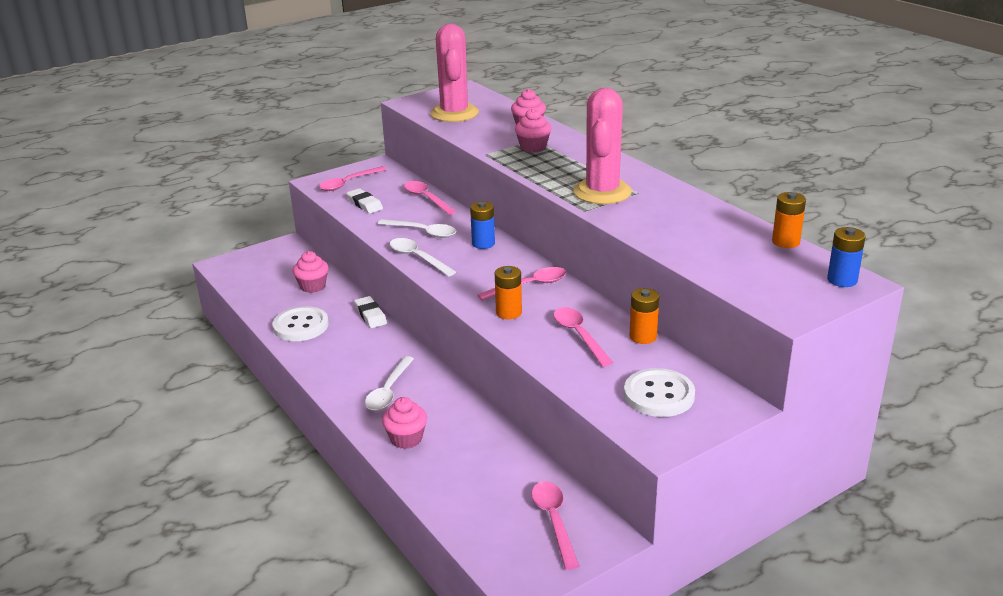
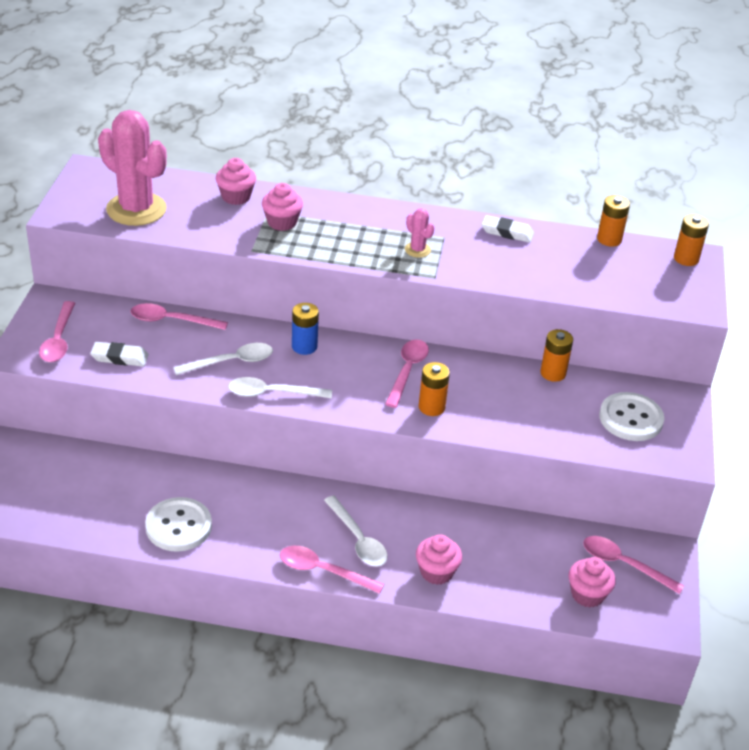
camera: 50 degrees left, 10 degrees up
(313, 286) = (119, 477): pink cupcake -> pink cupcake (587, 594)
(370, 315) = (226, 475): white eraser -> white eraser (507, 232)
(579, 335) = (511, 398): pink spoon -> pink spoon (323, 571)
(602, 192) = (417, 250): pink cactus -> pink cactus, size x0.43
(842, 280) = (686, 259): blue battery -> orange battery

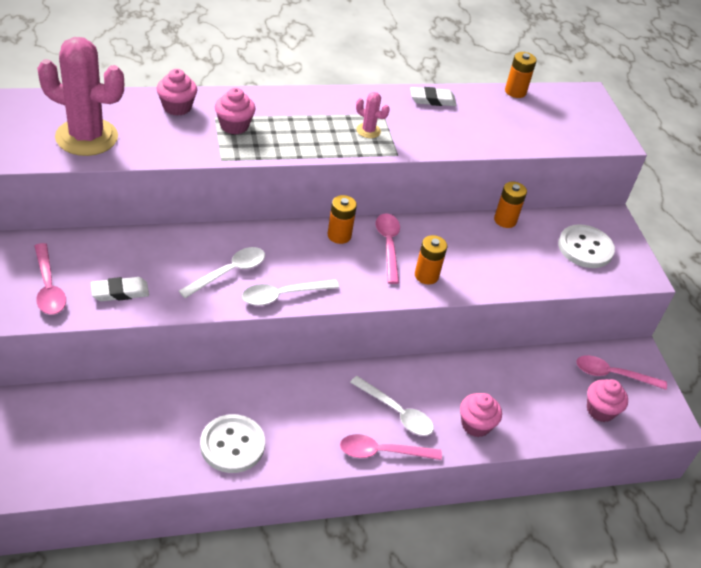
camera: 25 degrees left, 5 degrees up
(172, 320) = (151, 242): pink spoon -> none
(304, 346) = (287, 241): blue battery -> none
(686, 259) = (582, 98): orange battery -> orange battery (339, 235)

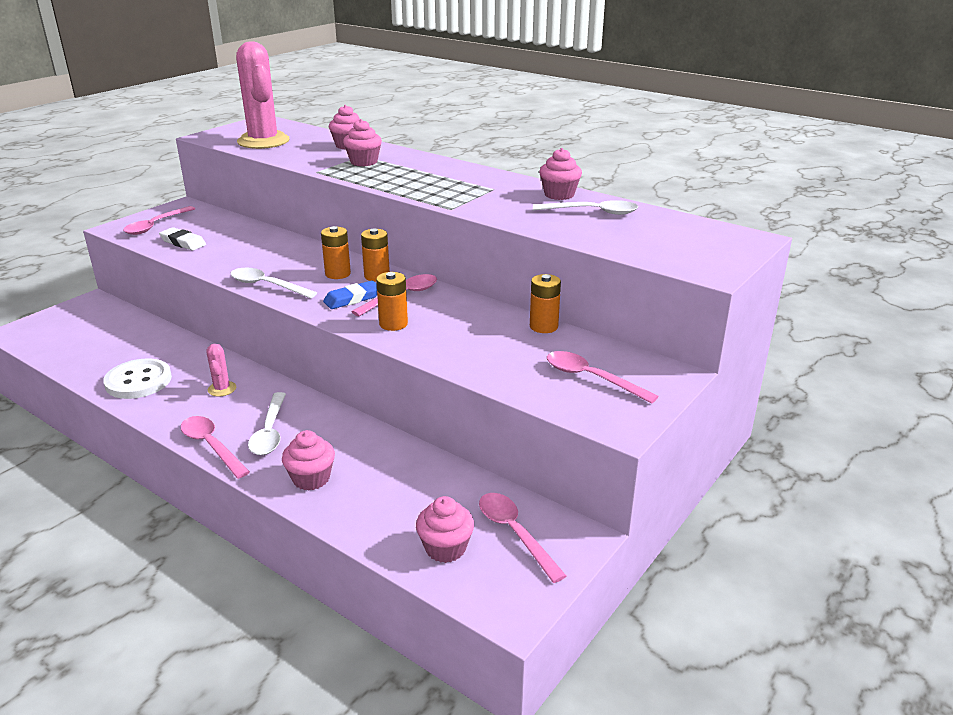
camera: 55 degrees right, 15 degrees down
(229, 272) = (261, 261): white spoon -> white spoon (592, 212)
(363, 269) = (352, 299): none -> blue eraser
(368, 131) = (458, 192): pink cactus -> pink cactus (222, 389)
(432, 100) = (559, 195): white eraser -> pink cupcake
(515, 91) = (661, 214): orange battery -> orange battery (337, 274)
(585, 248) = (591, 378): white button -> pink spoon

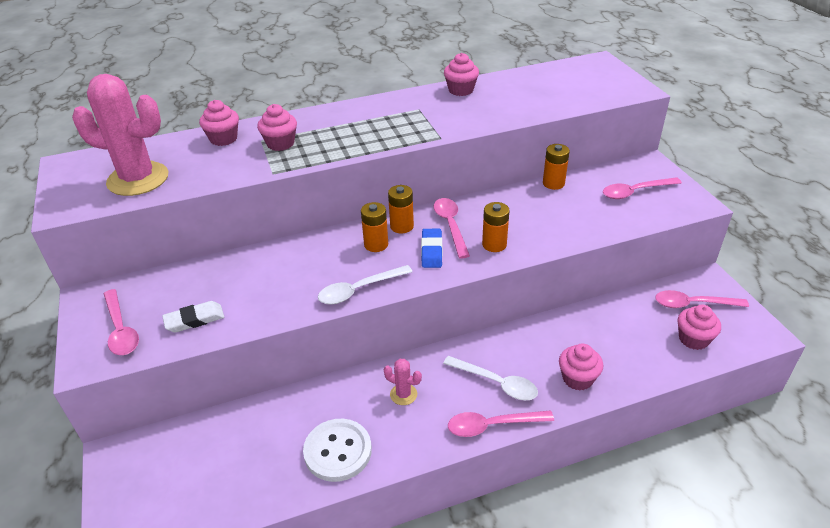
camera: 55 degrees left, 10 degrees up
(592, 212) = (507, 90): white spoon -> none

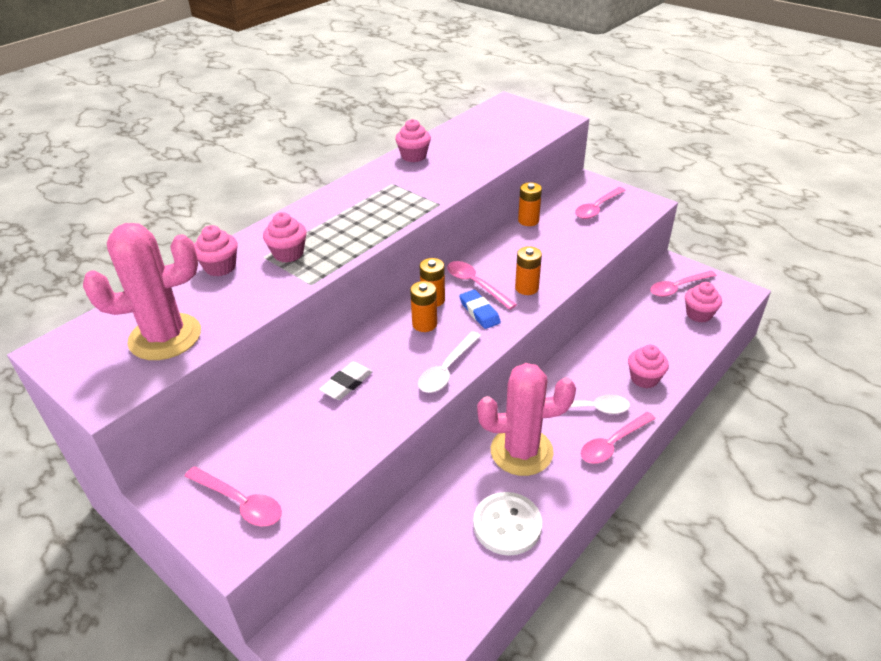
camera: 30 degrees left, 0 degrees up
(194, 320) = (312, 460): white eraser -> white eraser (347, 384)
(403, 394) = (521, 451): pink cactus -> pink cactus, size x2.30

